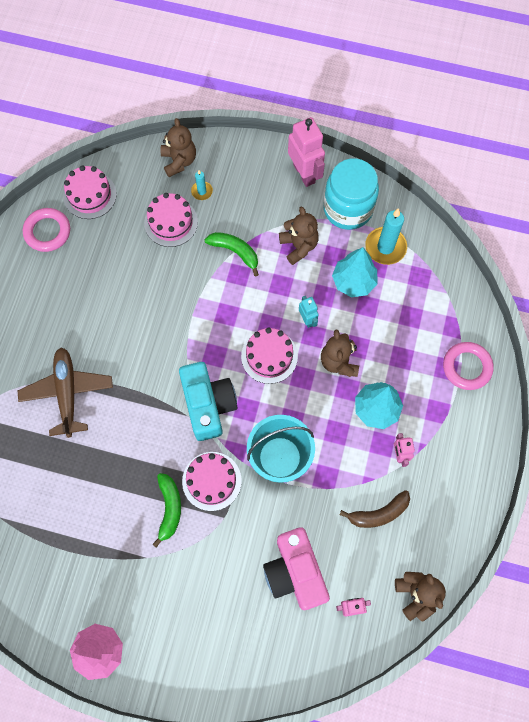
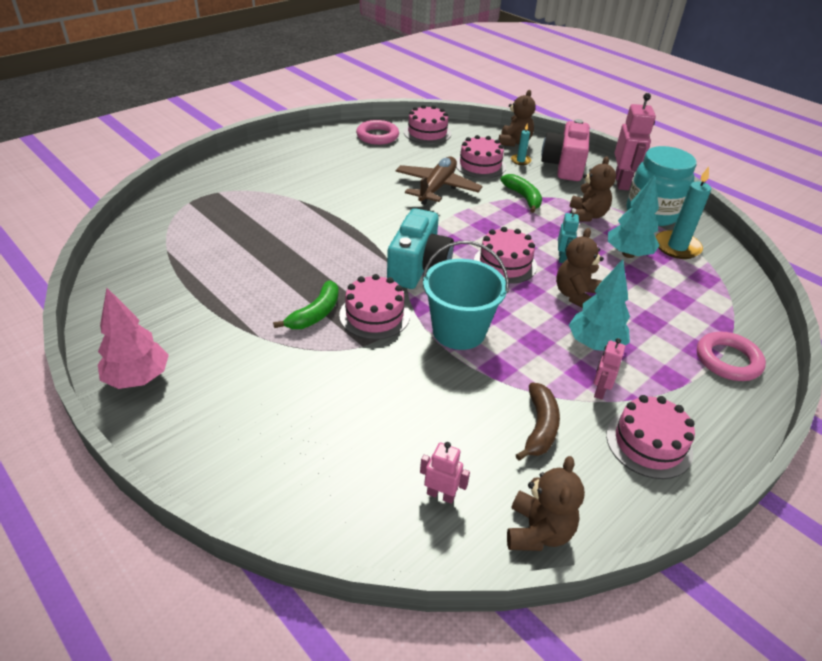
camera: 30 degrees right, 30 degrees down
(67, 393) = (303, 211): brown plane -> brown plane (437, 188)
(295, 572) = (399, 426): pink camera -> pink camera (564, 166)
(378, 513) = (539, 427): brown banana -> brown banana turned 90 degrees counterclockwise
(447, 482) = (649, 443): none -> pink cake

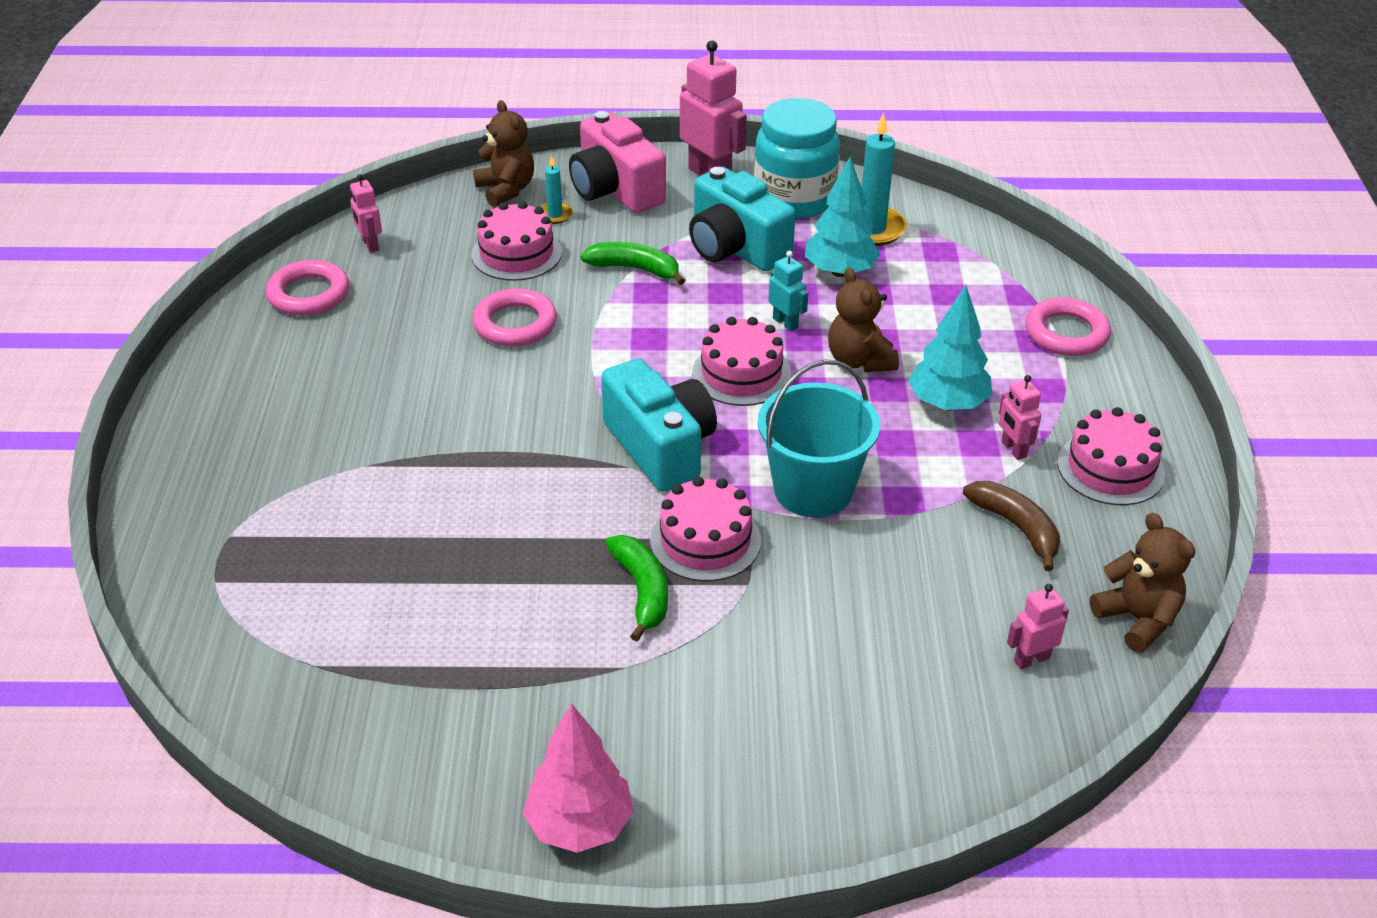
camera: 45 degrees left, 0 degrees up
(427, 133) = (370, 245): pink cake -> pink robot
(437, 188) = (515, 324): brown plane -> pink ring
(586, 215) = (735, 248): brown teddy bear -> turquoise camera

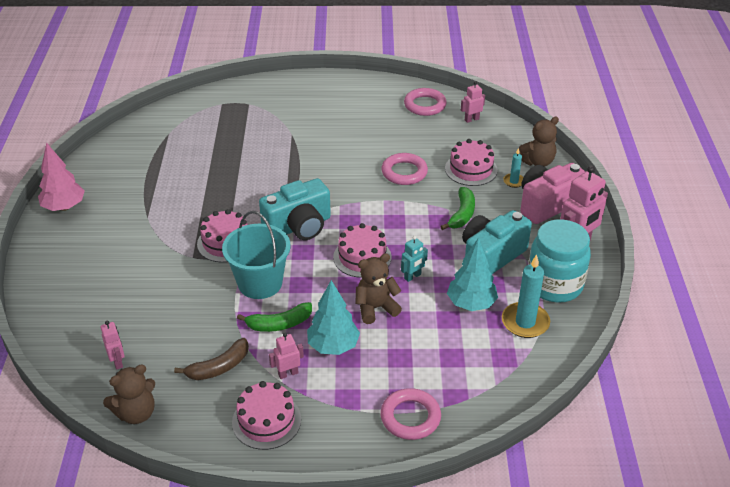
camera: 90 degrees right, 0 degrees up
(642, 591) = (194, 222): green banana -> green banana (279, 324)

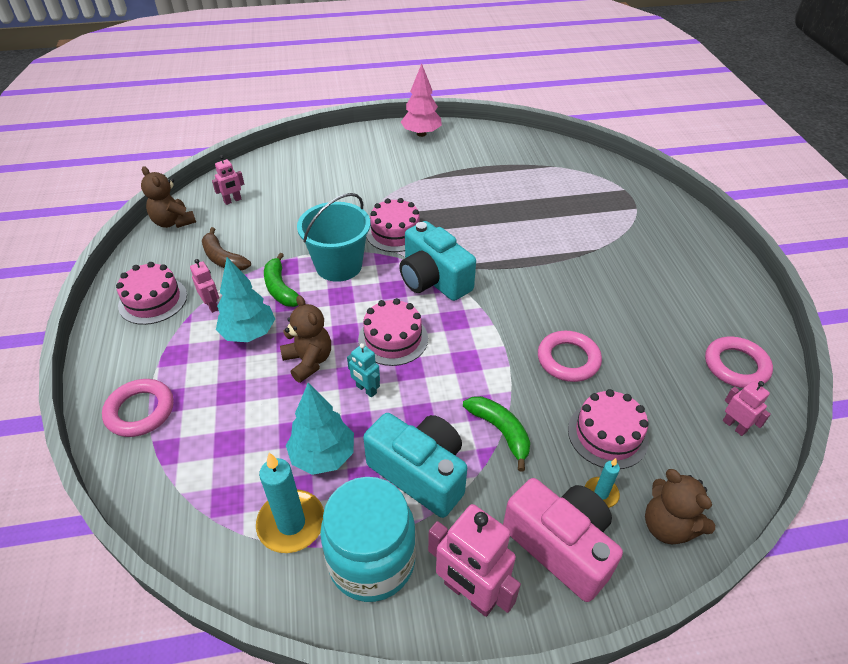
camera: 80 degrees right, 5 degrees up
(462, 214) = (500, 431): green banana -> green banana turned 135 degrees counterclockwise

